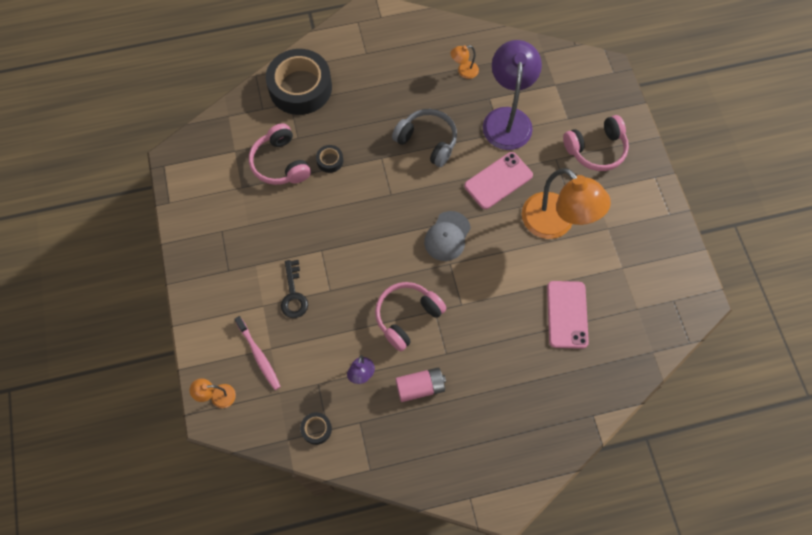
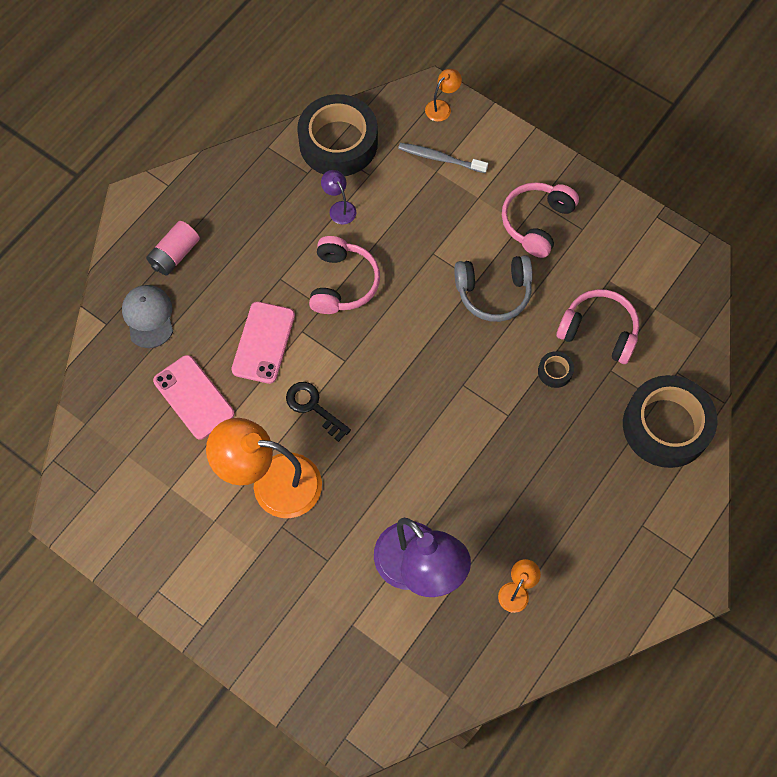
camera: 140 degrees right, 0 degrees up
(259, 356) = (440, 158): pink toothbrush -> grey toothbrush
(293, 294) = (461, 226): black key -> black key (313, 407)
(316, 429) = (338, 142): black tape -> black tape, size x2.47
(420, 387) = (279, 235): pink battery -> pink battery (175, 255)
(427, 141) = (479, 471): grey headphones -> grey headphones (493, 292)
(447, 236) = (370, 385): grey cap -> grey cap (148, 317)
(498, 181) = (368, 485): pink phone -> pink phone (263, 342)
(596, 149) = (291, 608): pink headphones -> pink headphones (536, 222)

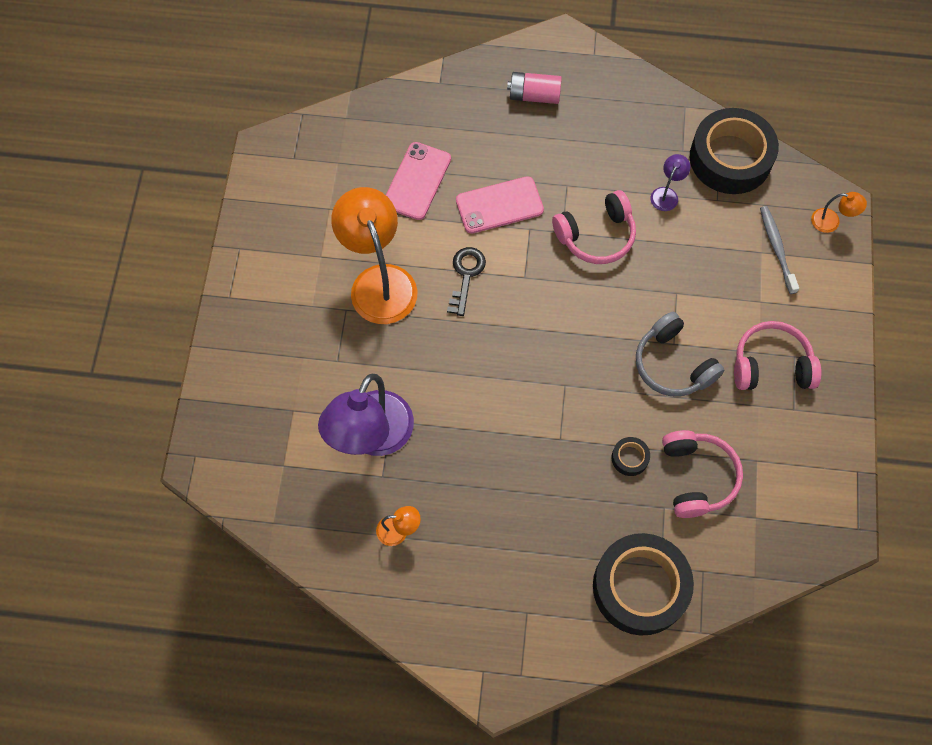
camera: 60 degrees right, 0 degrees up
(148, 317) = (466, 108): grey cap -> none

